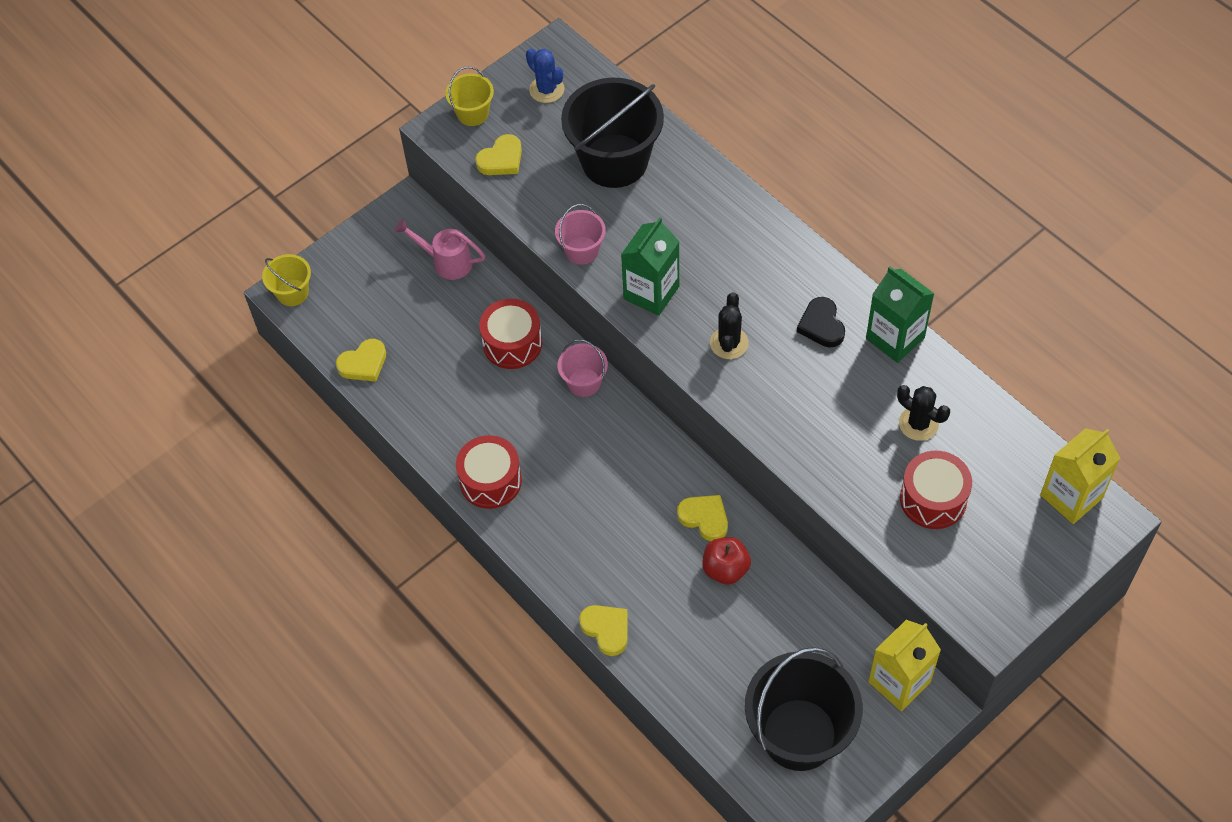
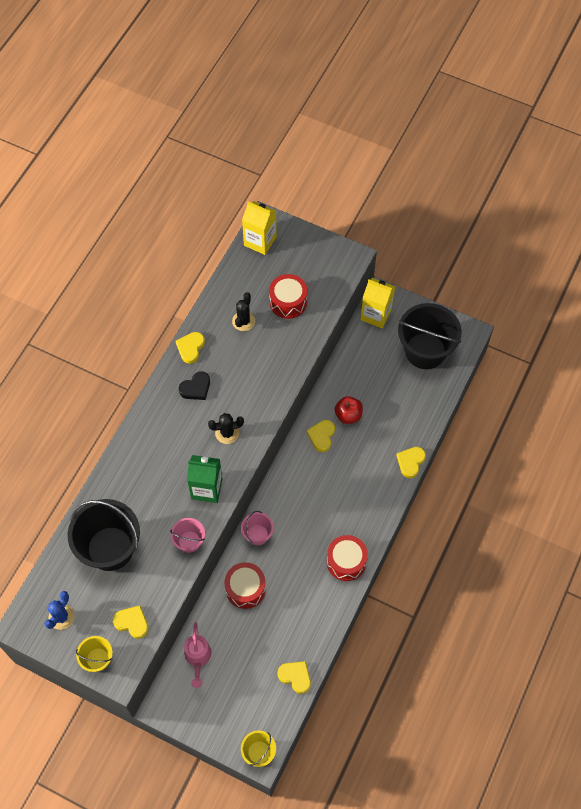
camera: 115 degrees left, 5 degrees up
(895, 338) = (190, 348): green carton -> yellow heart

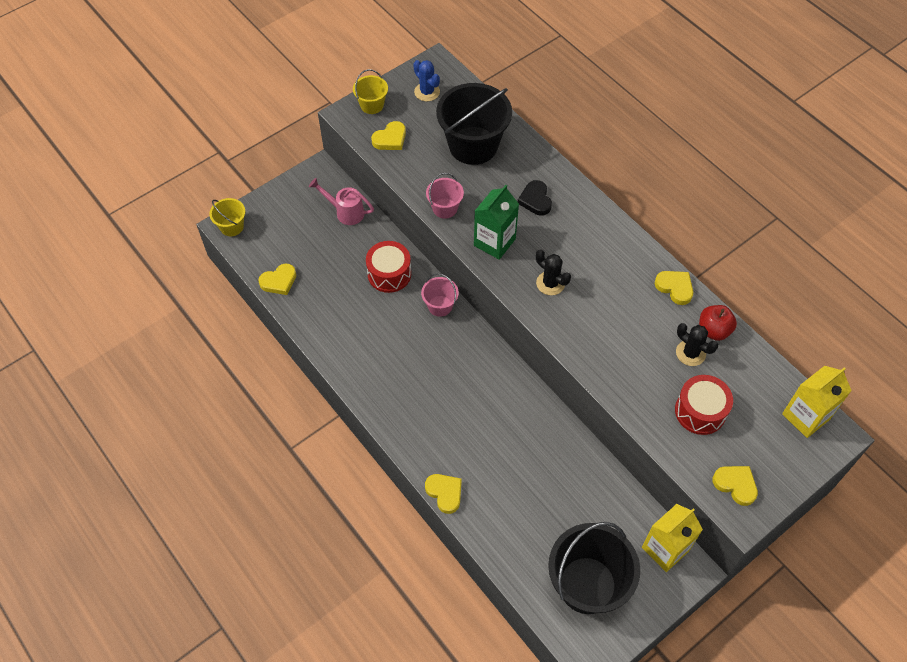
camera: 115 degrees right, 5 degrees down
(196, 388) = (620, 275): black heart -> black heart (535, 200)
(227, 433) = (550, 283): black cactus -> black cactus turned 60 degrees counterclockwise
(321, 436) = (523, 413): yellow heart -> yellow heart (735, 485)
(346, 561) = (366, 374): red drum -> none
(348, 415) = (537, 453): red apple -> red apple (713, 330)

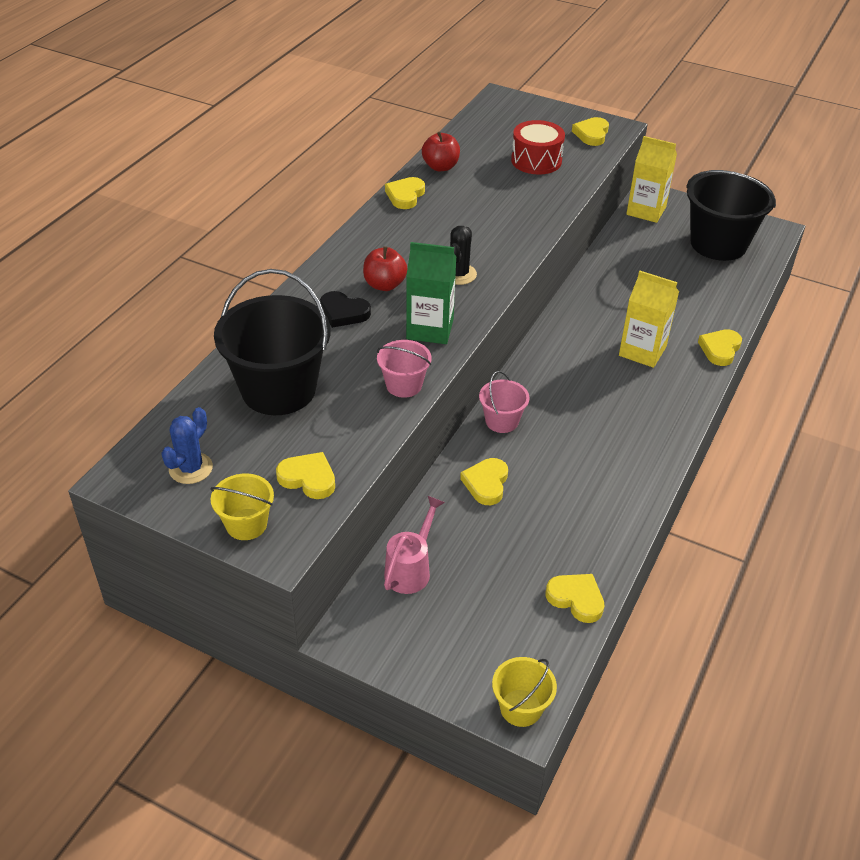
camera: 115 degrees left, 15 degrees down
(346, 212) = (411, 569): pink watering can -> pink watering can turned 150 degrees counterclockwise
(389, 274) = (486, 483): red drum -> yellow heart
(535, 200) = (343, 313): black heart -> black heart turned 60 degrees clockwise
(557, 233) = (384, 285): none -> red apple
(690, 353) = (477, 175): black cactus -> none
(805, 416) = (495, 112): yellow carton -> yellow carton (642, 351)

